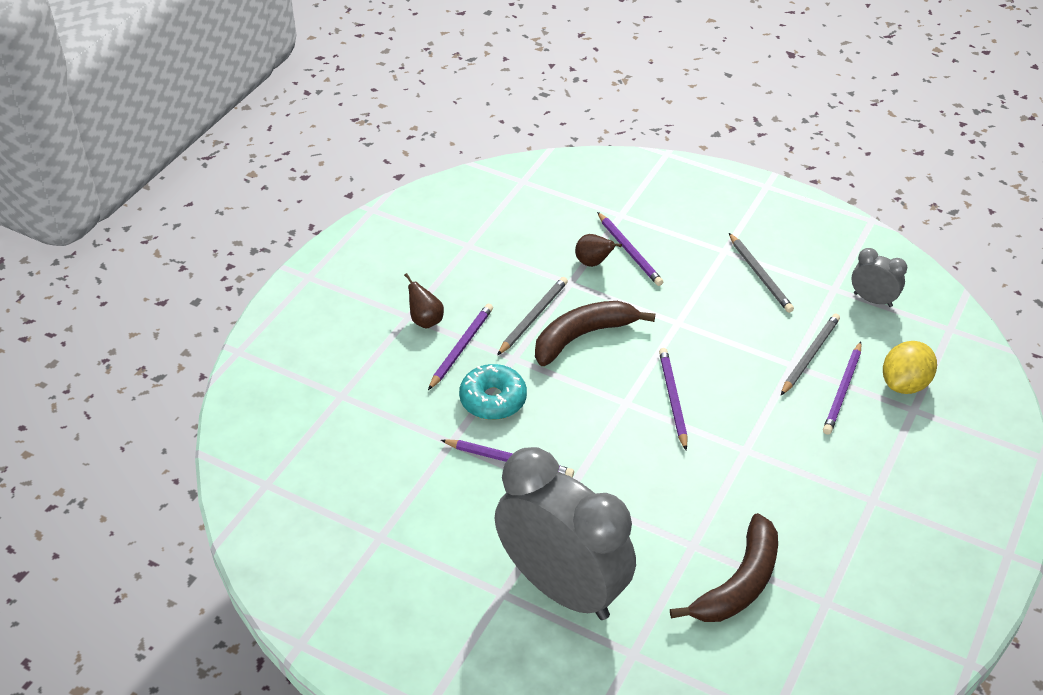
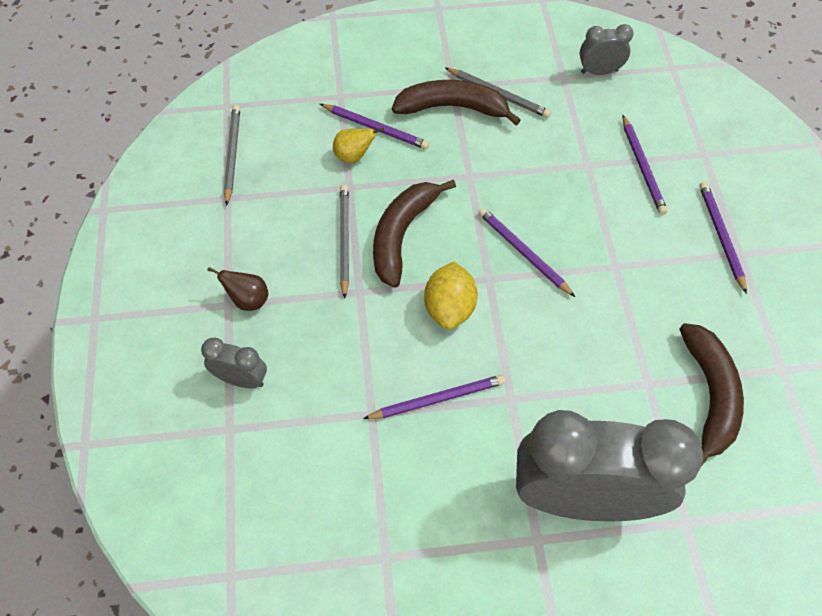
camera: 35 degrees left, 15 degrees up
(376, 369) = (241, 379): none -> grey clock
(461, 347) = (304, 309): purple pencil -> purple pencil (721, 236)
(493, 400) = (374, 346): turquoise donut -> none
(593, 263) = (354, 156): brown pear -> yellow pear
(709, 266) = (452, 107): none -> brown banana
(810, 355) = (594, 149): grey pencil -> grey pencil (232, 154)
(904, 384) = (680, 135): yellow lemon -> yellow lemon (449, 308)

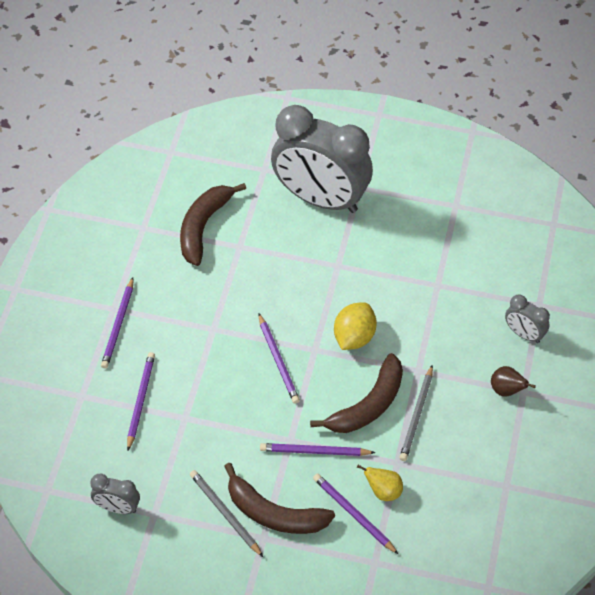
camera: 160 degrees left, 5 degrees down
(232, 154) = (493, 528): grey pencil -> none
(437, 399) = (388, 280): purple pencil -> purple pencil (314, 451)

